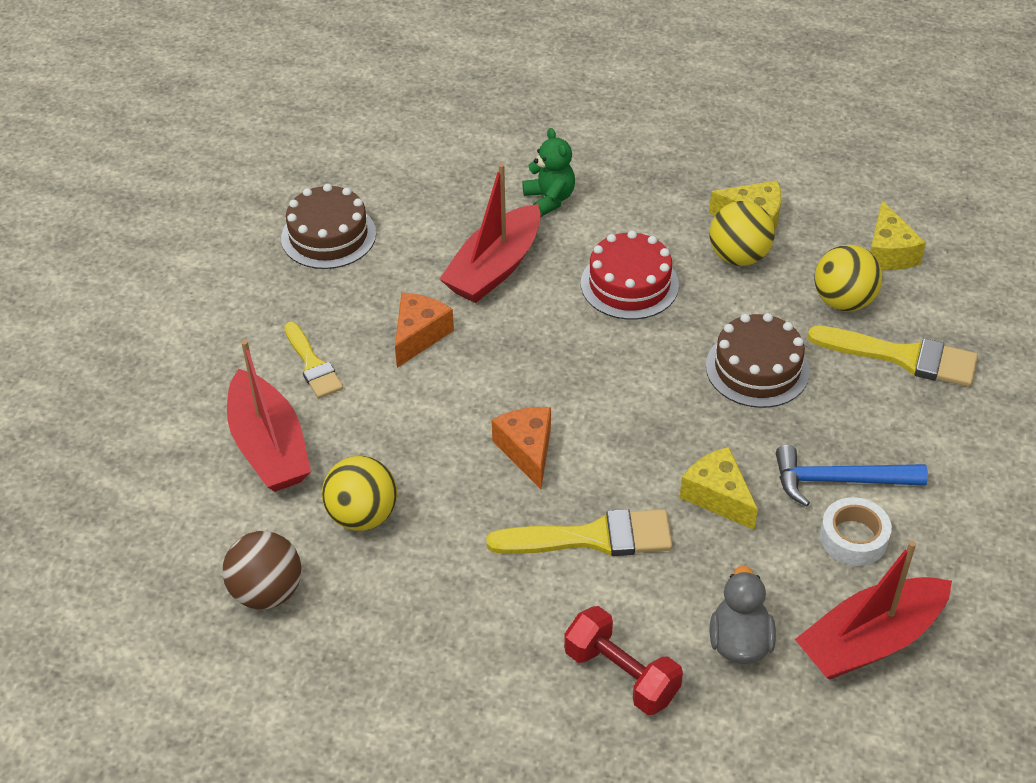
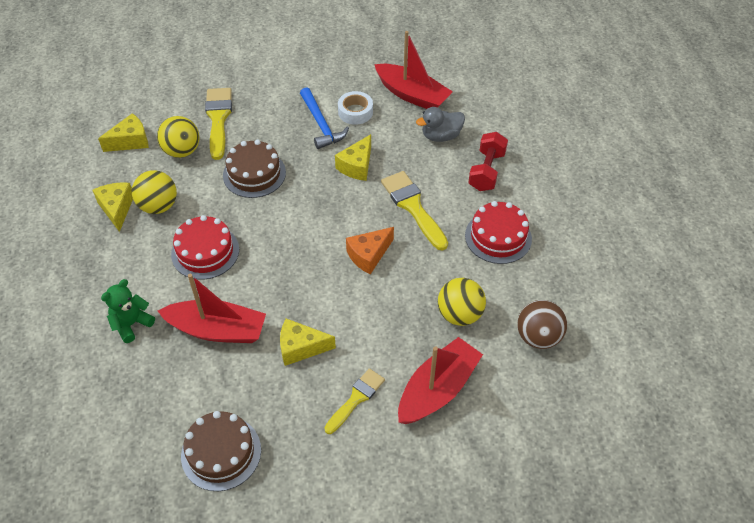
camera: 115 degrees left, 5 degrees up
(419, 335) = (300, 348): orange cheese -> yellow cheese
(471, 625) = (498, 237): none -> red cake

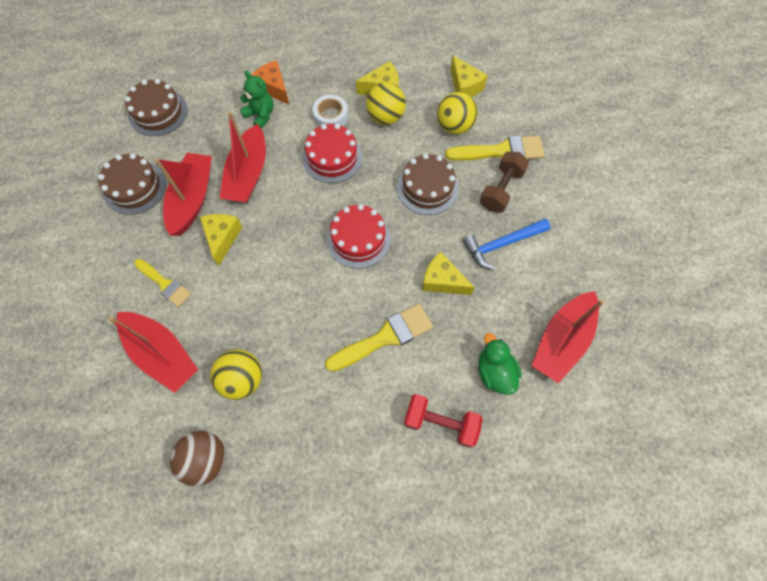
camera: 90 degrees right, 15 degrees up
(102, 443) = (158, 112): none -> brown cake
(246, 384) = (192, 199): none -> red boat
(263, 121) = (501, 190): none -> brown dumbbell
(355, 112) = (525, 278): white tape -> white tape (331, 116)
(369, 255) = (322, 293): orange cheese -> orange cheese (273, 88)
(441, 136) = (494, 372): grey duck -> green duck
(498, 237) = (341, 428): red cake -> red cake (358, 239)

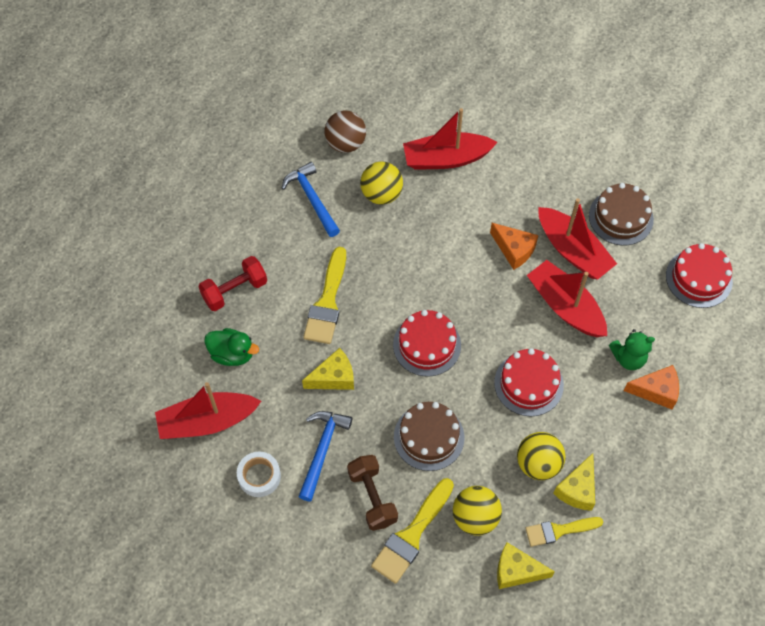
camera: 130 degrees right, 5 degrees down
(158, 112) = (699, 278): brown cake -> red cake
(165, 284) = (505, 190): yellow brush -> yellow brush (559, 530)
(222, 238) = (514, 250): yellow cheese -> orange cheese
(294, 437) = (312, 199): none -> blue hammer
(331, 116) = (578, 416): white tape -> white tape (259, 476)
(561, 340) = (207, 421): red boat -> red boat turned 90 degrees counterclockwise

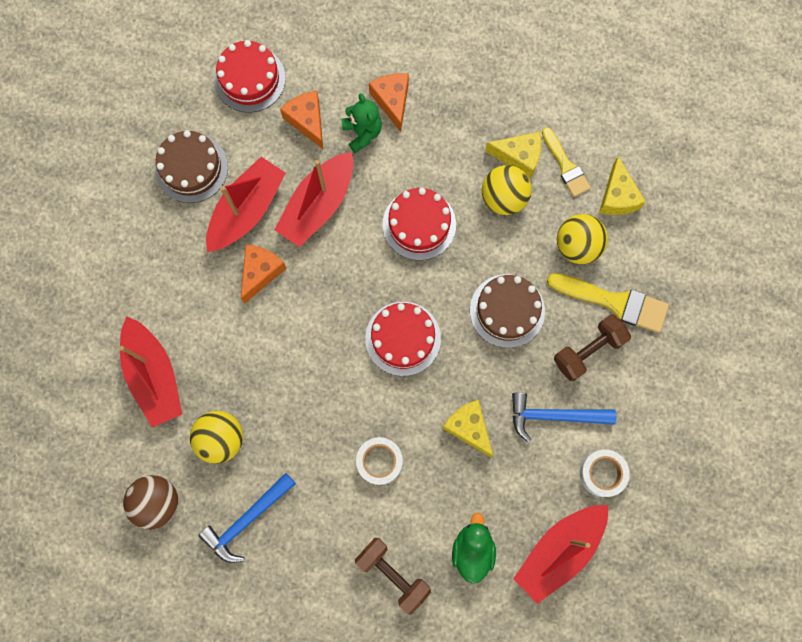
camera: 105 degrees left, 15 degrees up
(207, 421) = (559, 550): red boat -> red boat turned 75 degrees clockwise
(234, 290) = (393, 574): red dumbbell -> brown dumbbell
(327, 302) = (379, 461): yellow brush -> white tape
(649, 315) = (307, 121): none -> orange cheese

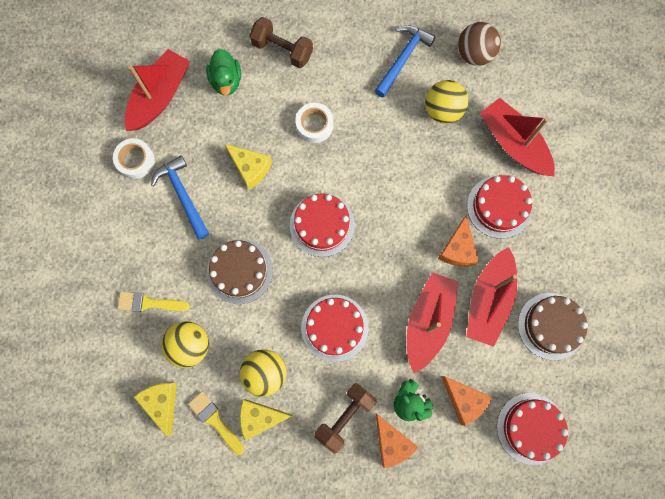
camera: 165 degrees right, 0 degrees up
(198, 306) = (499, 207): none -> red cake
(554, 415) = (183, 195): blue hammer -> blue hammer turned 105 degrees counterclockwise
(588, 350) = (164, 255): brown dumbbell -> brown dumbbell (345, 416)
(614, 302) = (149, 303): yellow brush -> yellow brush, size x0.65

